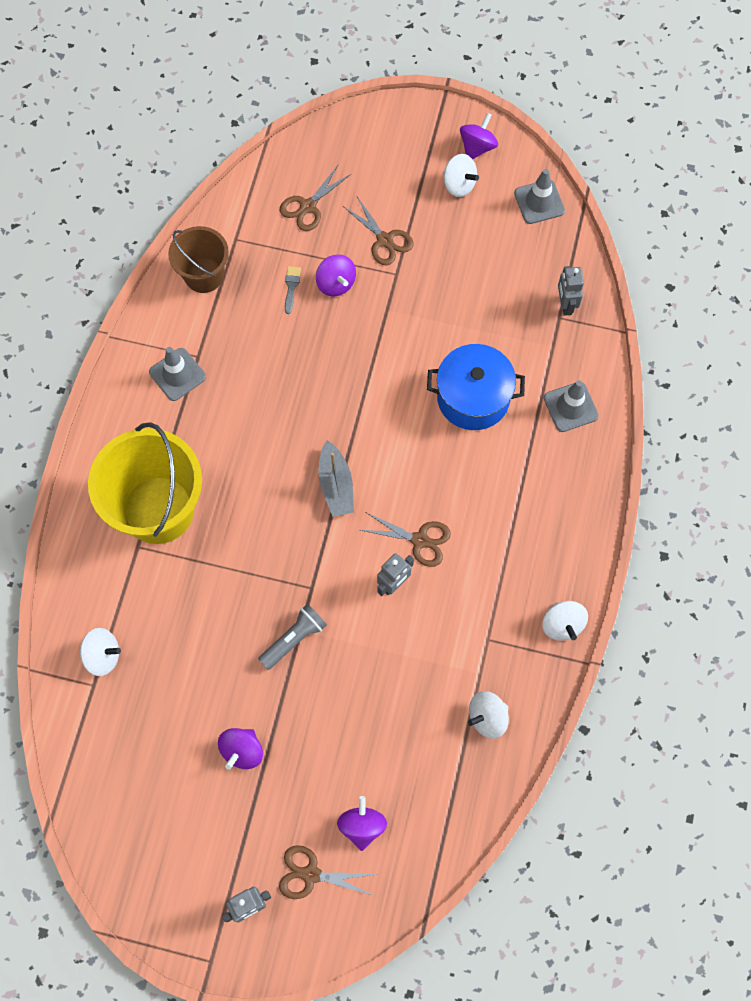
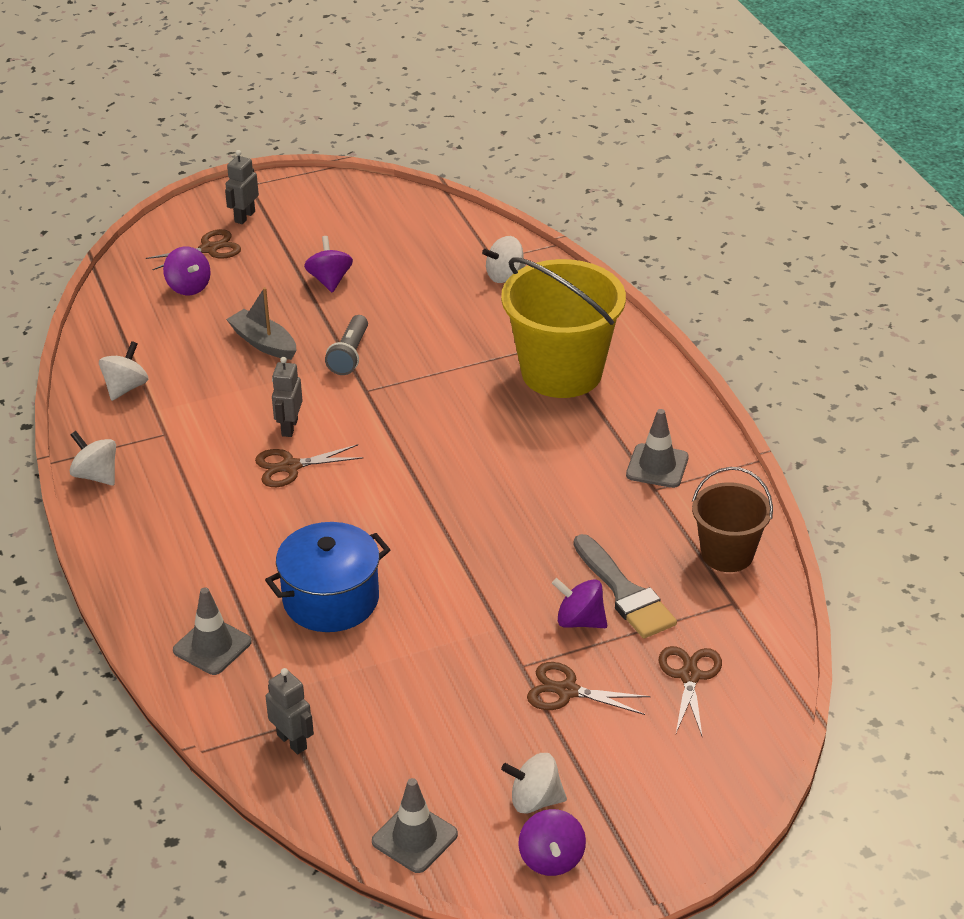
camera: 145 degrees right, 30 degrees down
(291, 287) = (624, 592): grey brush -> grey brush, size x2.19
(336, 485) = (412, 465): grey boat -> grey boat (263, 343)

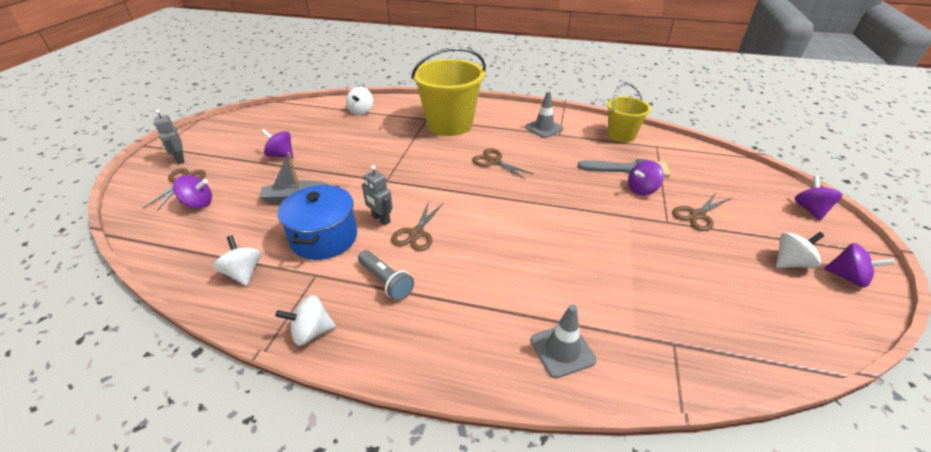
camera: 55 degrees left, 0 degrees up
(292, 741) = (693, 350): grey robot -> none
(331, 599) = (557, 269): blue pot -> blue pot (324, 238)
(349, 355) = (350, 174): grey flashlight -> grey flashlight (386, 282)
(414, 838) = (817, 329): grey traffic cone -> none
(534, 800) = (790, 263): white spinning top -> white spinning top turned 150 degrees counterclockwise
(689, 676) = (704, 176): brown scissors -> brown scissors (494, 162)
(702, 807) = (810, 210): none -> purple spinning top
(727, 554) = (621, 135): brown bucket -> yellow bucket

